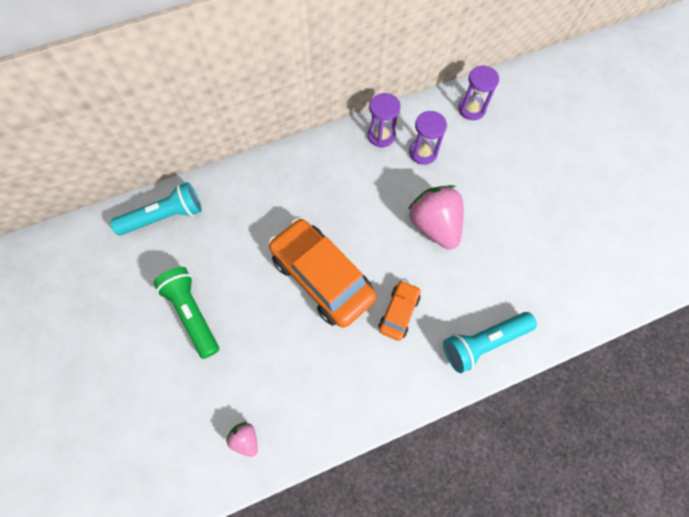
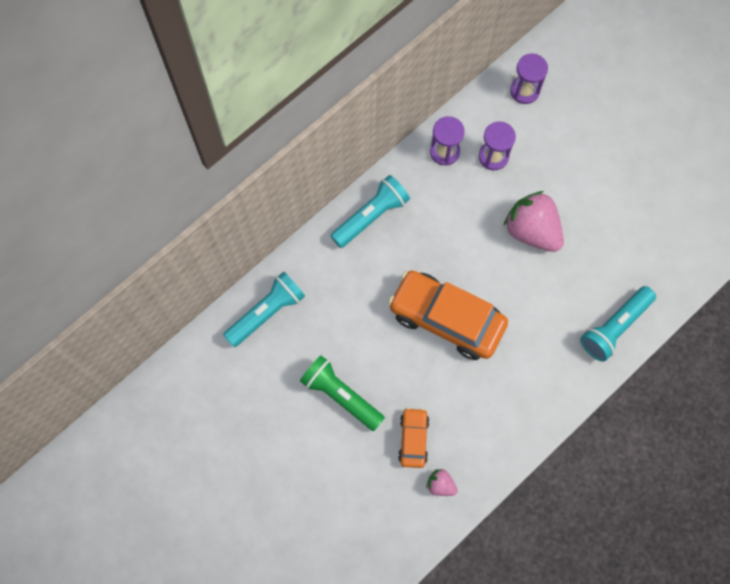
camera: 20 degrees left, 5 degrees up
(294, 167) = (371, 216): none -> turquoise flashlight
(399, 312) = (530, 326): orange car -> orange car (413, 439)

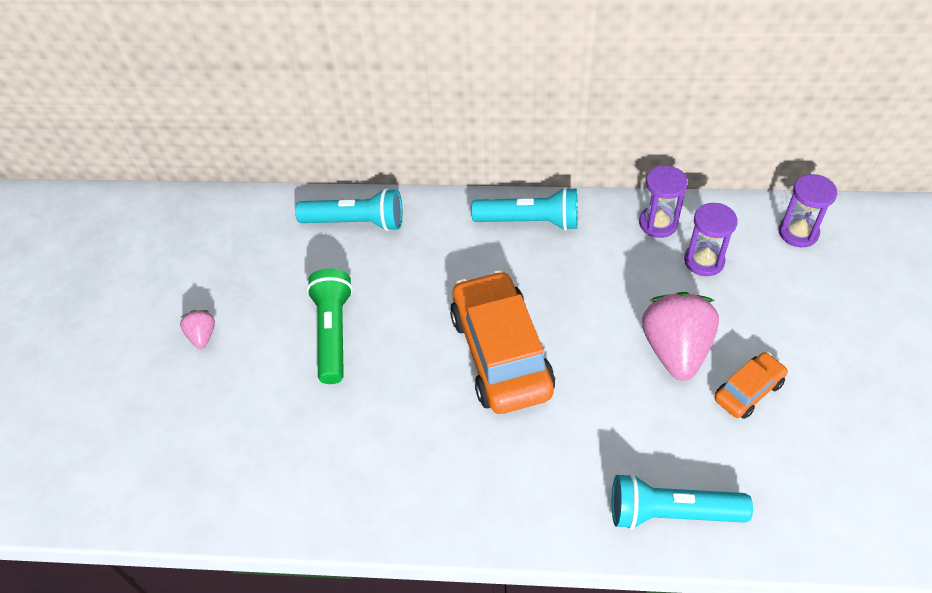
camera: 50 degrees right, 20 degrees down
(413, 439) = (347, 425): orange car -> orange car (748, 391)
(440, 485) = (321, 489): pink strawberry -> pink strawberry (202, 336)

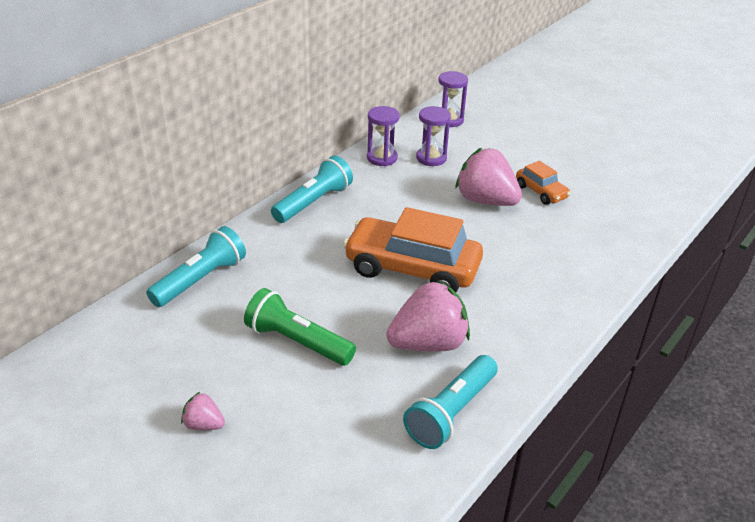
camera: 60 degrees left, 15 degrees down
(405, 427) = (428, 343): none -> pink strawberry
(671, 512) = (600, 260): turquoise flashlight -> turquoise flashlight (451, 412)
(748, 391) = (541, 192): orange car -> orange car turned 150 degrees clockwise

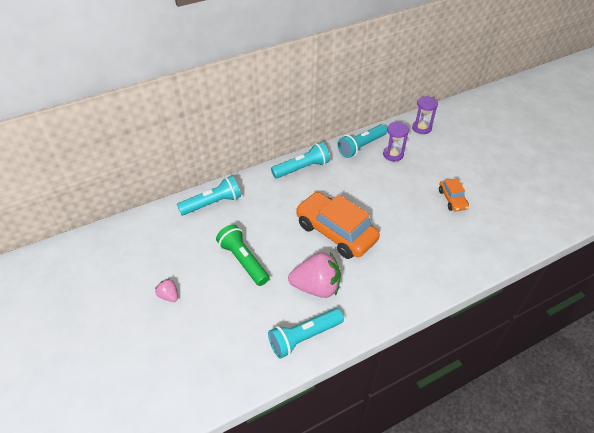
camera: 25 degrees right, 10 degrees up
(382, 158) = (361, 146): purple hourglass -> turquoise flashlight
(485, 201) = (410, 196): pink strawberry -> none

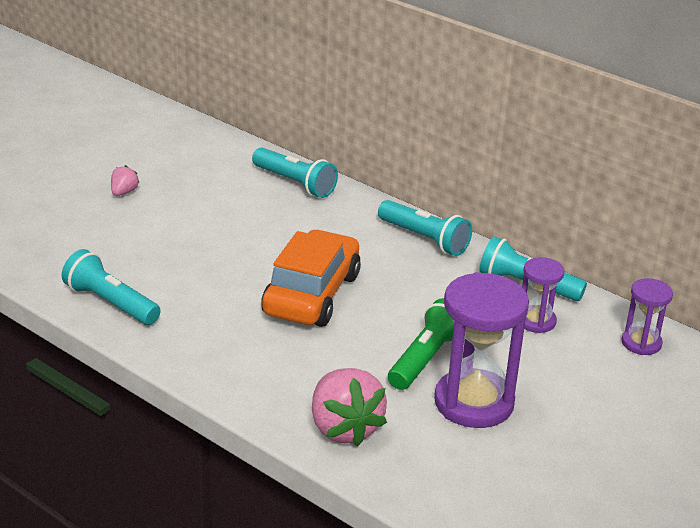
camera: 65 degrees right, 15 degrees down
(243, 260) = (209, 230): green flashlight -> green flashlight (426, 359)
(316, 287) = (198, 297): pink strawberry -> pink strawberry (344, 428)
(452, 199) = (474, 402): orange car -> purple hourglass

